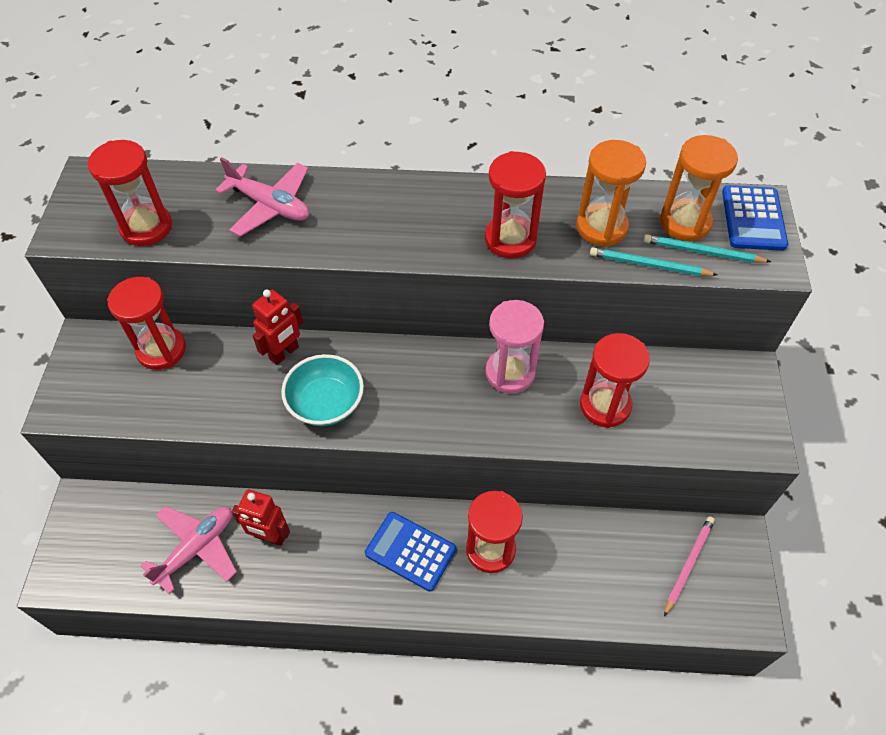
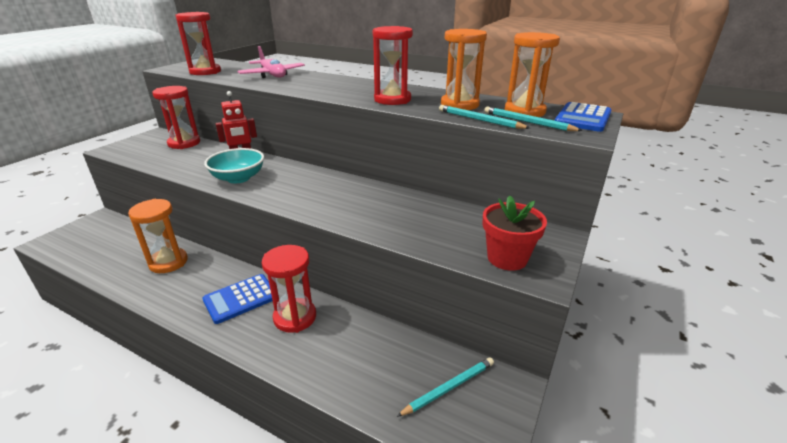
camera: 25 degrees right, 25 degrees down
(196, 548) = (125, 254): pink plane -> none
(270, 537) = (168, 262): red robot -> orange hourglass
(410, 551) = (241, 299): blue calculator -> blue calculator turned 90 degrees counterclockwise
(510, 373) = (365, 193): pink hourglass -> none
(605, 405) = (419, 223): red hourglass -> none
(688, 564) = (449, 387): pink pencil -> turquoise pencil
(720, 428) = (507, 258): none -> red flower pot

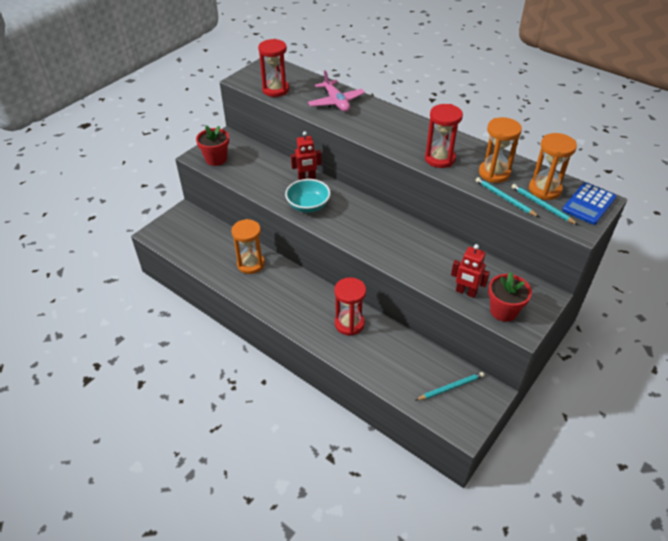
camera: 10 degrees right, 15 degrees up
(134, 150) = (216, 159): none -> red flower pot
(184, 143) = (255, 154): red hourglass -> none
(241, 299) = (309, 303): blue calculator -> none
(449, 242) = (466, 292): none -> red robot

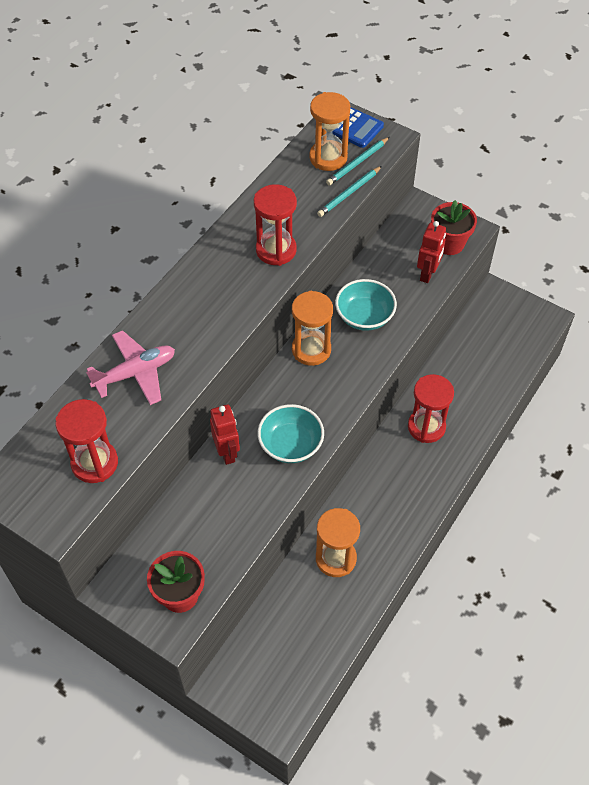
camera: 95 degrees left, 10 degrees up
(419, 250) = (364, 316): none -> turquoise bowl
(450, 387) = (497, 328): turquoise pencil -> none
(494, 173) = (301, 199): orange hourglass -> orange hourglass (311, 350)

